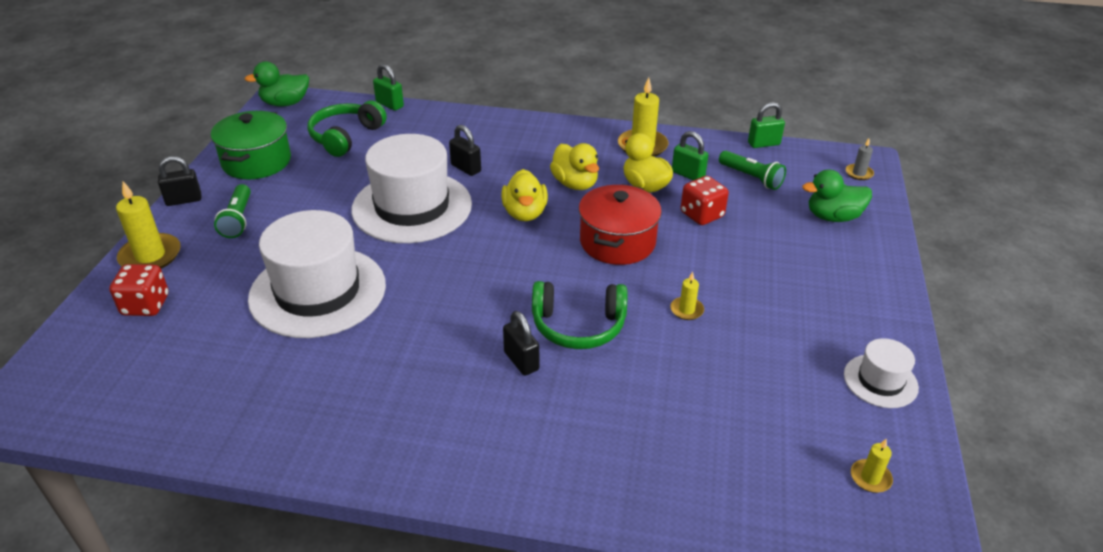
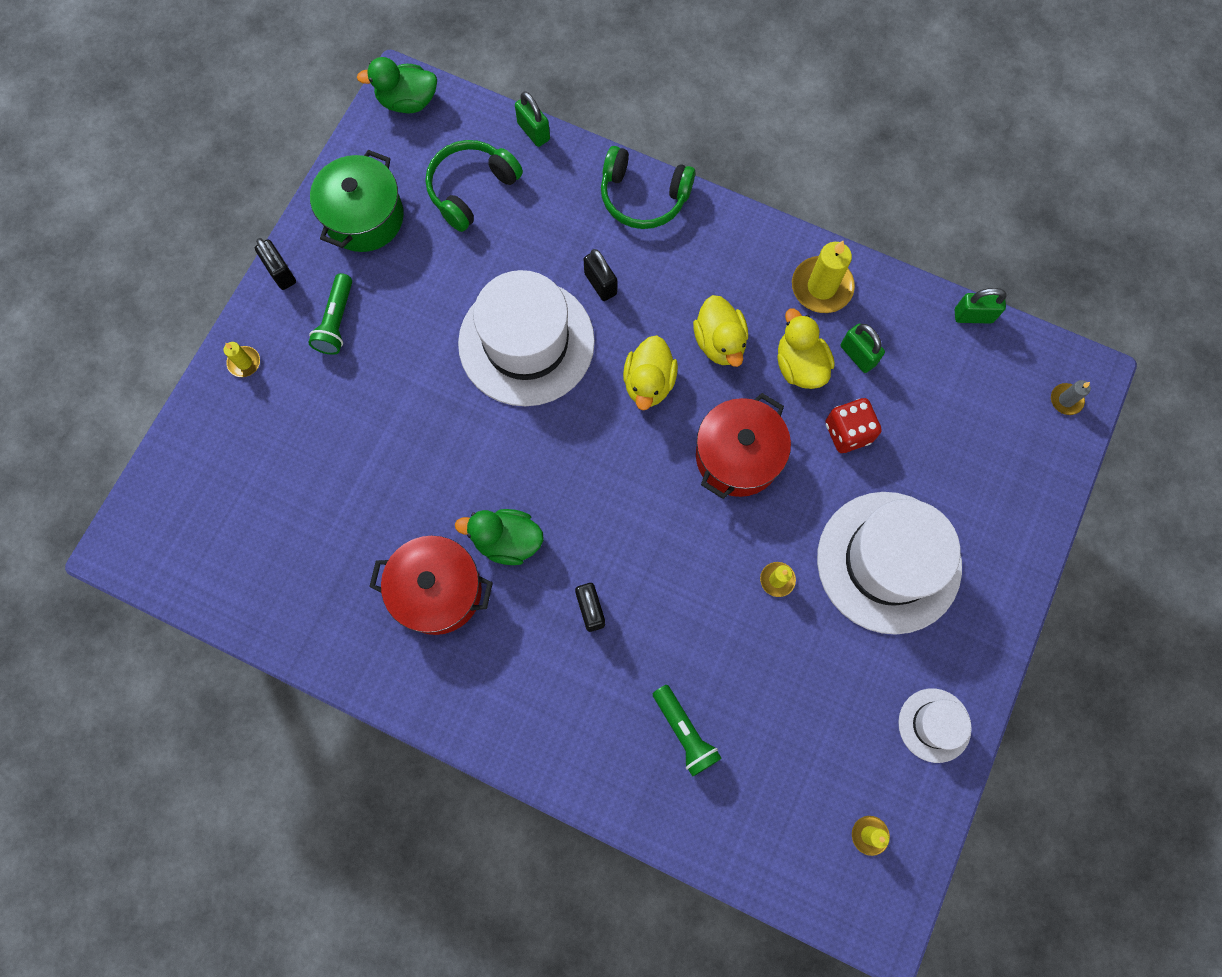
camera: 15 degrees right, 35 degrees up
(146, 305) = (238, 440): red dice -> none
(150, 256) = (244, 362): yellow candle -> yellow candle, size x0.52
(184, 200) = (281, 273): black padlock -> black padlock turned 60 degrees clockwise
(318, 291) = (408, 460): white hat -> white hat (888, 562)
(364, 375) = (438, 591): none -> red pot
(578, 326) = (659, 575): green headphones -> green headphones (643, 197)
(751, 177) = (931, 378): green flashlight -> green flashlight (684, 732)
(833, 217) = (998, 471): green duck -> green duck (507, 541)

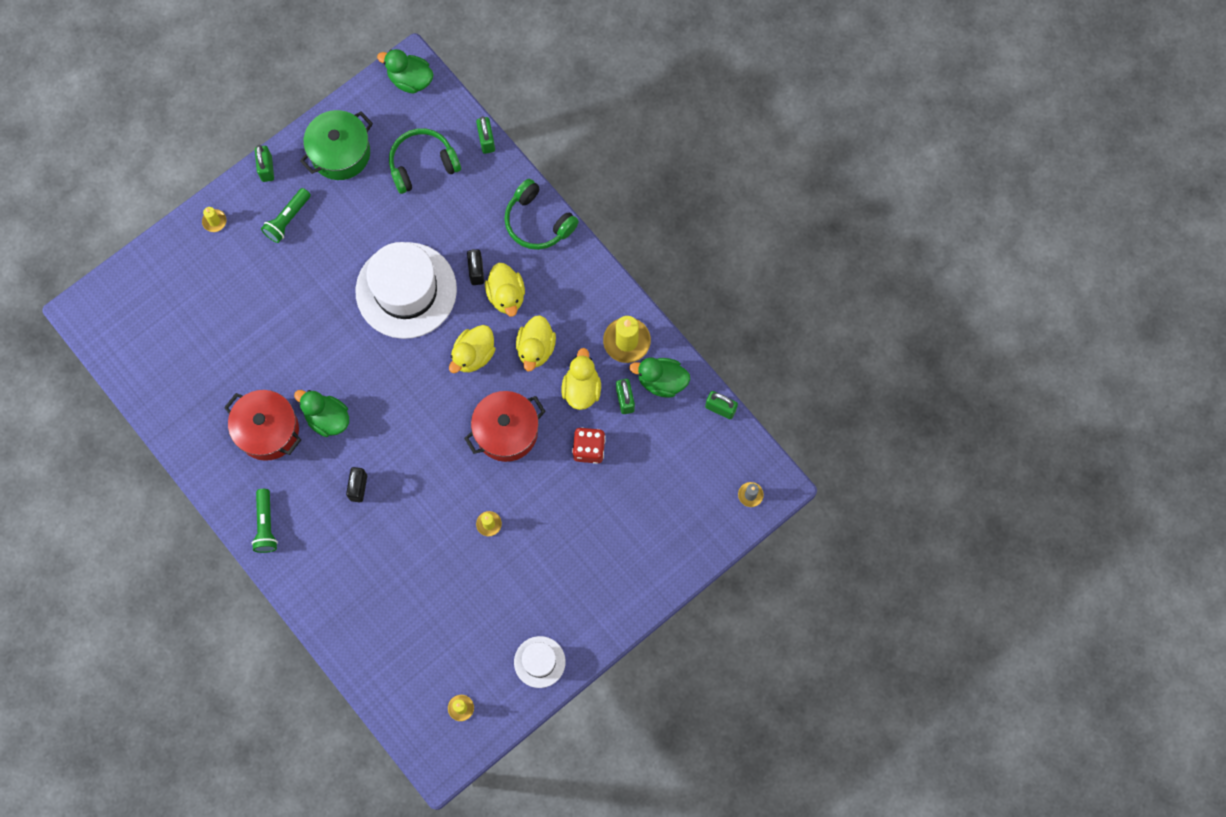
camera: 25 degrees right, 0 degrees up
(281, 273) = (266, 168): black padlock -> green padlock
(651, 296) = (506, 295): none -> yellow duck
(684, 732) = (378, 591): green flashlight -> green flashlight (266, 525)
(888, 315) = (661, 381): none -> green duck
(888, 562) = (568, 546): white hat -> none

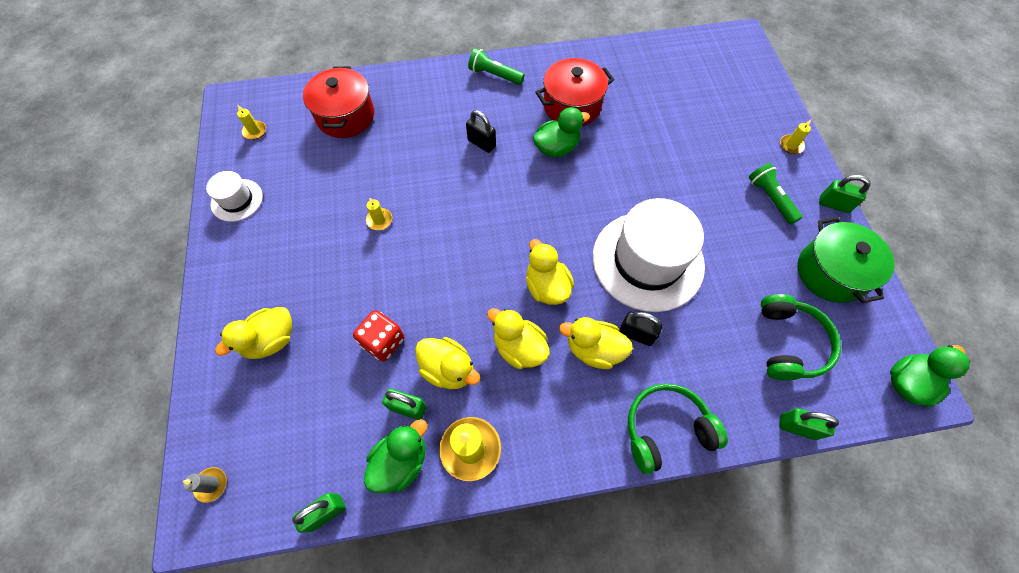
camera: 120 degrees right, 10 degrees down
(506, 431) = (452, 277): red pot -> red pot (345, 116)
(637, 533) = (271, 340): none -> yellow duck

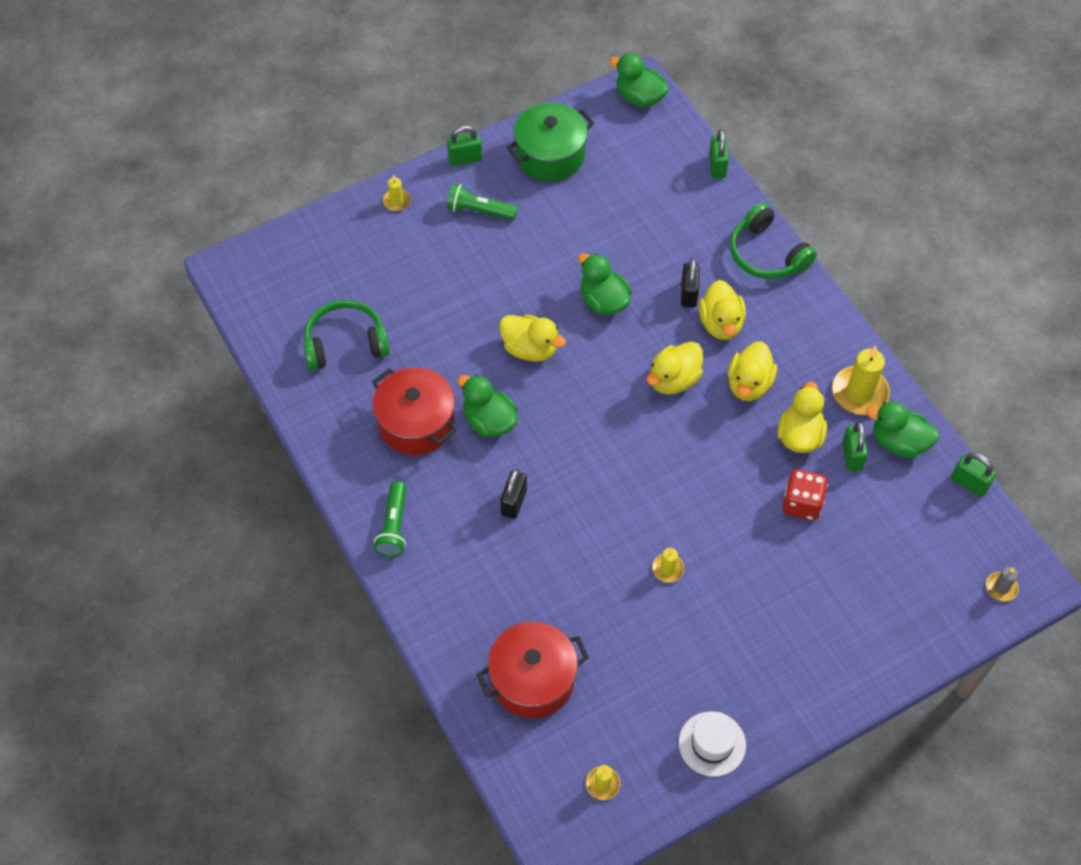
camera: 110 degrees left, 5 degrees down
(271, 340) = (853, 609): yellow duck -> yellow duck (530, 349)
(647, 261) = (603, 301): white hat -> green duck
(770, 198) = (479, 211): green flashlight -> green flashlight turned 60 degrees clockwise
(789, 343) = (641, 179): green headphones -> green headphones (345, 343)
(834, 204) = (465, 159): green padlock -> green padlock turned 75 degrees clockwise

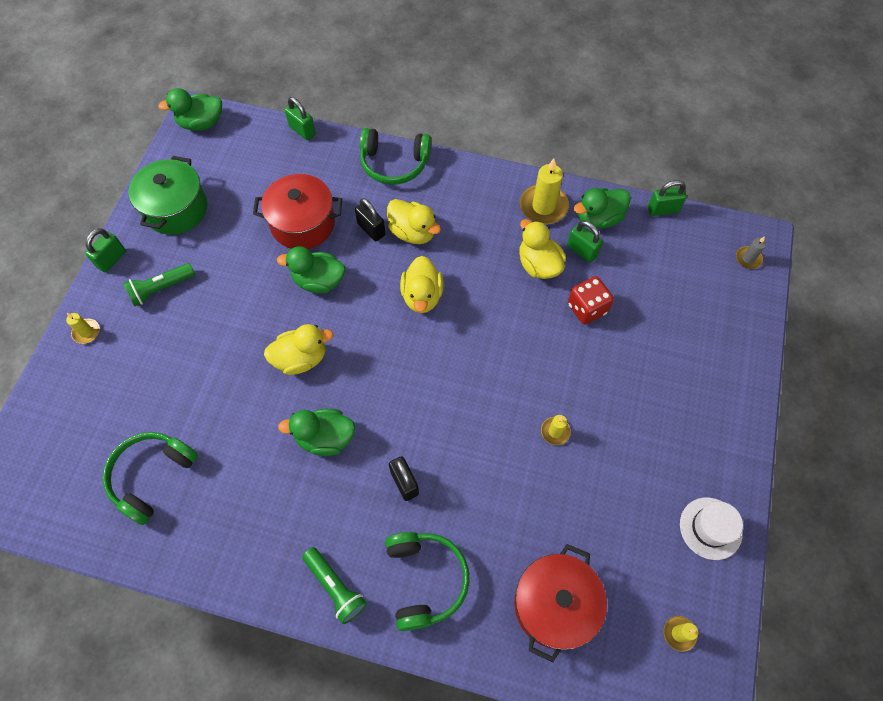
camera: 45 degrees left, 5 degrees up
(416, 423) = (271, 489): red pot -> red pot (303, 224)
(459, 578) = (425, 580): none -> green headphones
(749, 384) = (472, 258): yellow duck -> none

